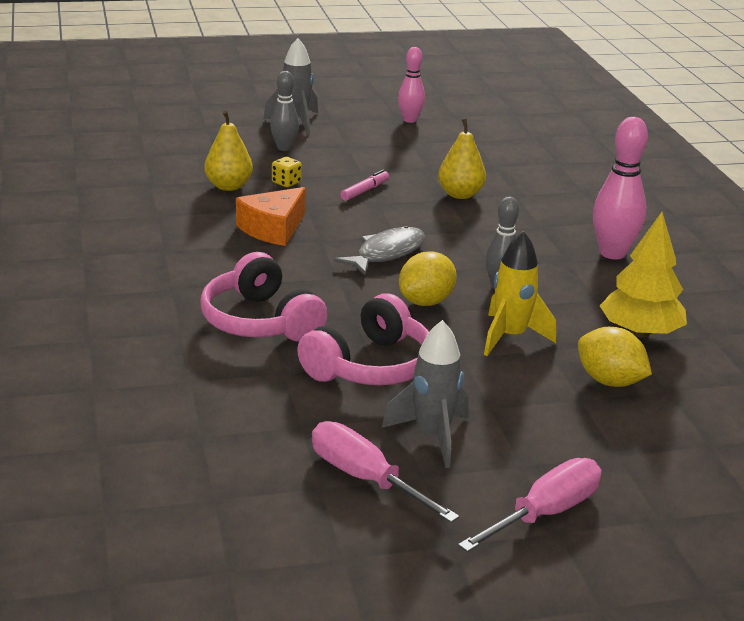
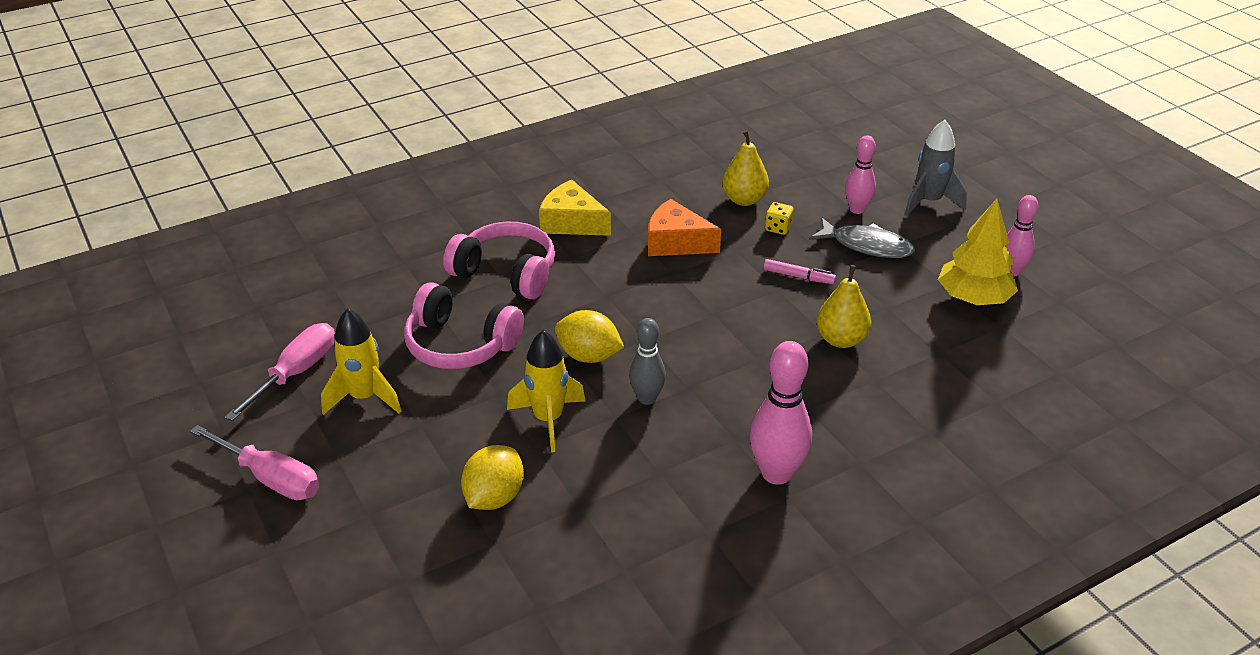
camera: 75 degrees right, 10 degrees up
(195, 271) = (571, 222): none -> yellow cheese
(260, 321) = (506, 273): pink headphones -> pink headphones turned 75 degrees clockwise
(284, 148) = (857, 209): grey bowling pin -> pink bowling pin
(386, 253) = (670, 315): grey fish -> grey fish (867, 246)
(432, 436) = (364, 397): grey rocket -> yellow rocket
(640, 332) = (602, 512): yellow tree -> yellow tree (973, 298)

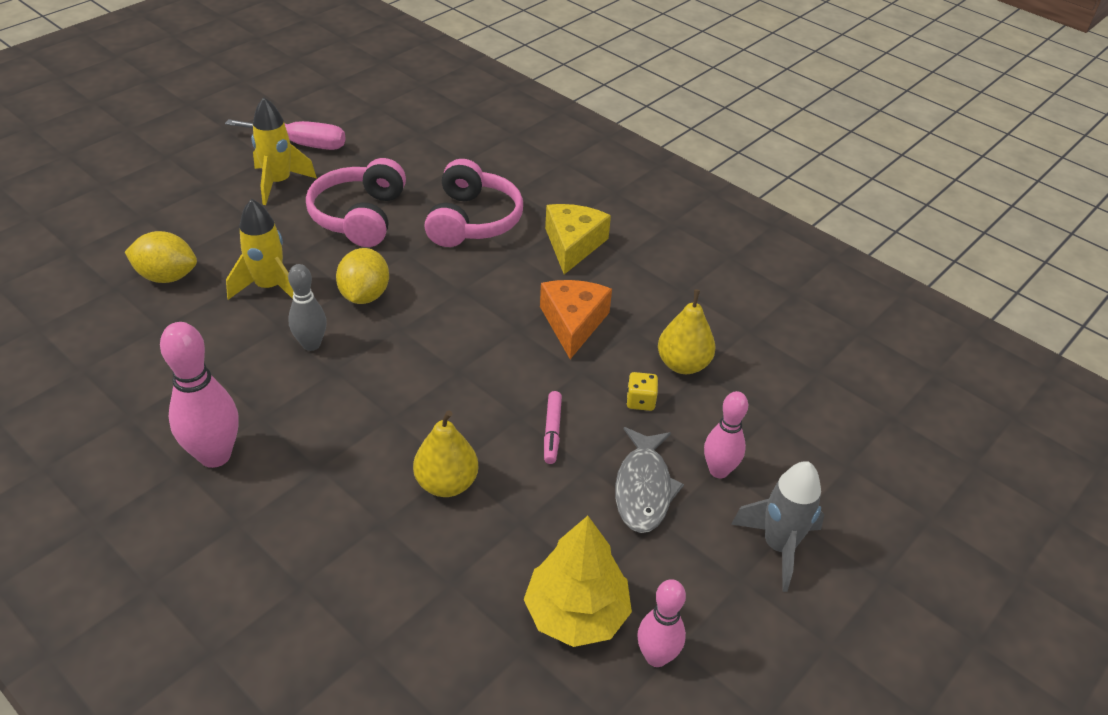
camera: 70 degrees right, 5 degrees up
(270, 478) = (180, 162): pink screwdriver -> none

